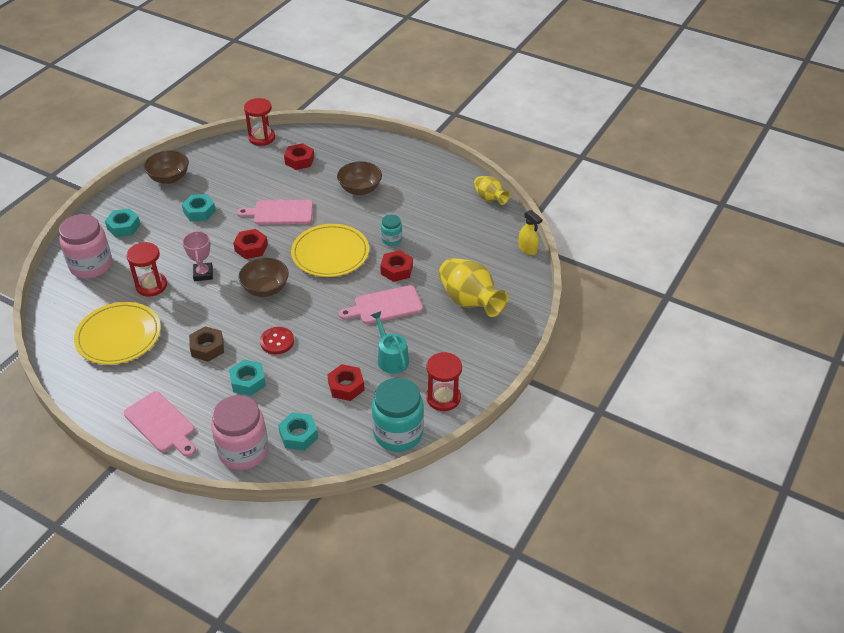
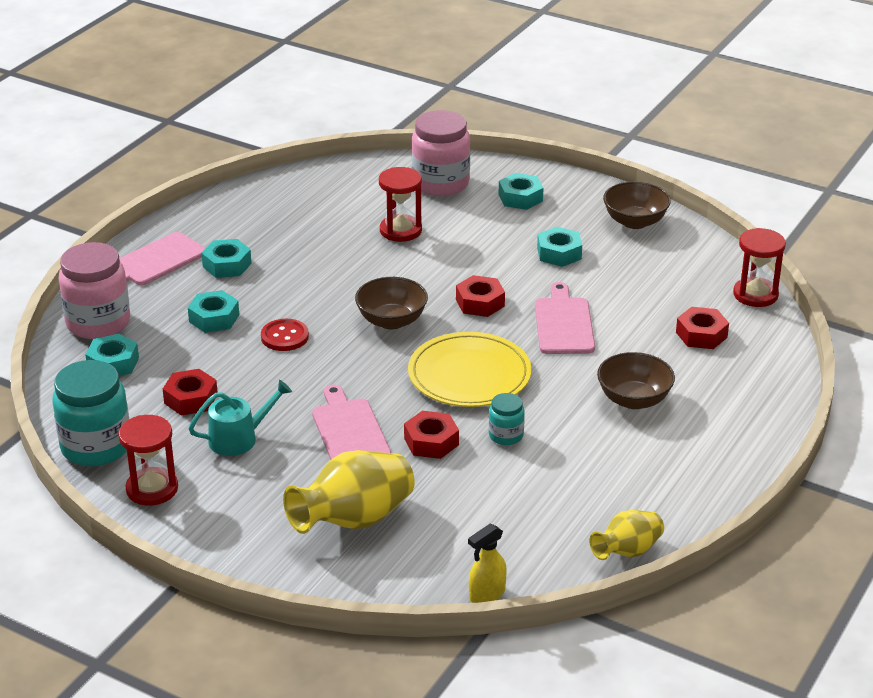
camera: 90 degrees right, 10 degrees down
(118, 336) = (308, 217): yellow plate -> none
(176, 379) = (227, 265): none -> turquoise nut
(203, 274) = (423, 267): pink trophy -> none
(207, 348) = (279, 283): brown nut -> none

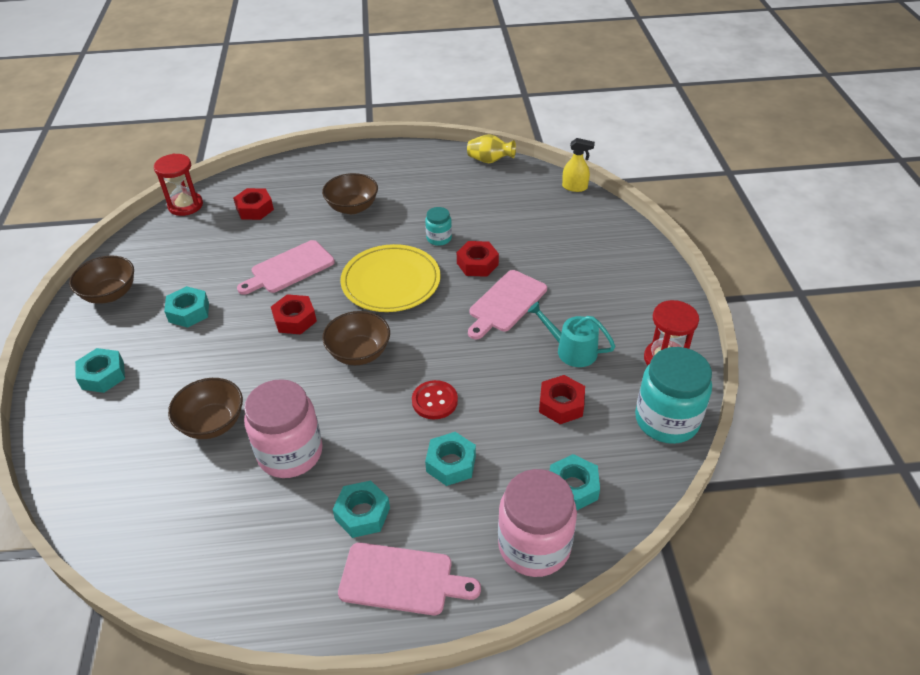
camera: 125 degrees left, 10 degrees up
(354, 520) = (580, 257): yellow vase -> none
(400, 230) = (212, 423): red hourglass -> brown bowl
(440, 183) = (102, 443): pink jar -> pink jar (290, 453)

